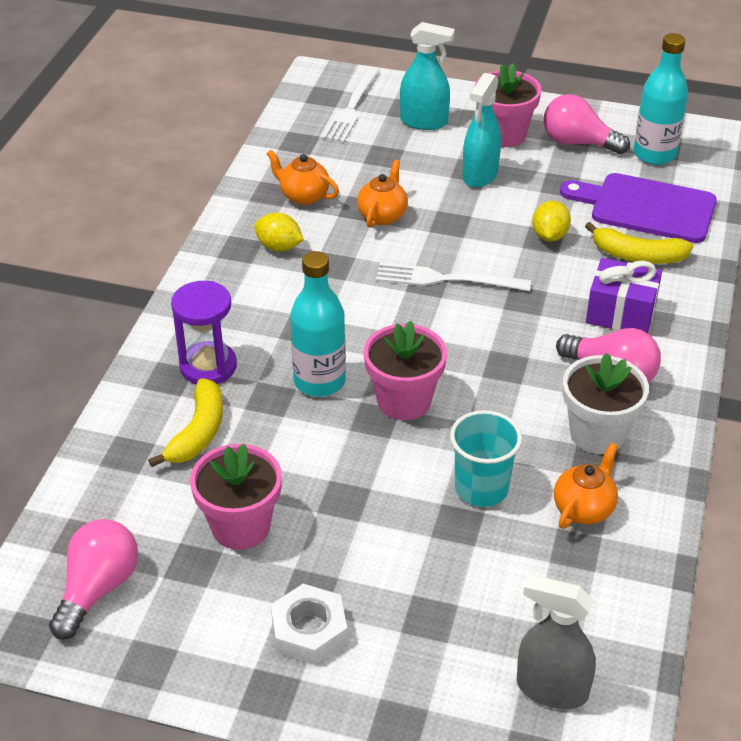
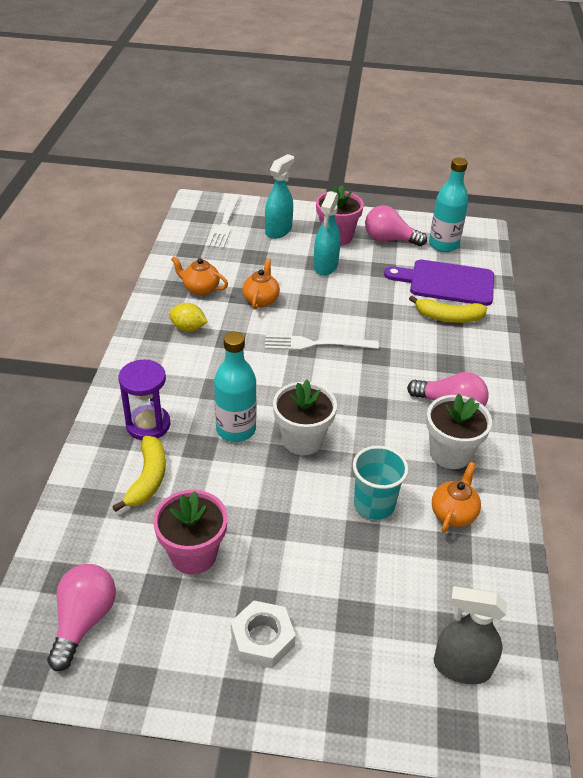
camera: 10 degrees left, 0 degrees up
(404, 401) = (302, 440): pink flower pot -> white flower pot
(424, 122) = (278, 231): turquoise spray bottle -> turquoise spray bottle turned 60 degrees counterclockwise
(549, 236) = (383, 307): yellow lemon -> none
(621, 313) = (446, 360): purple gift -> none

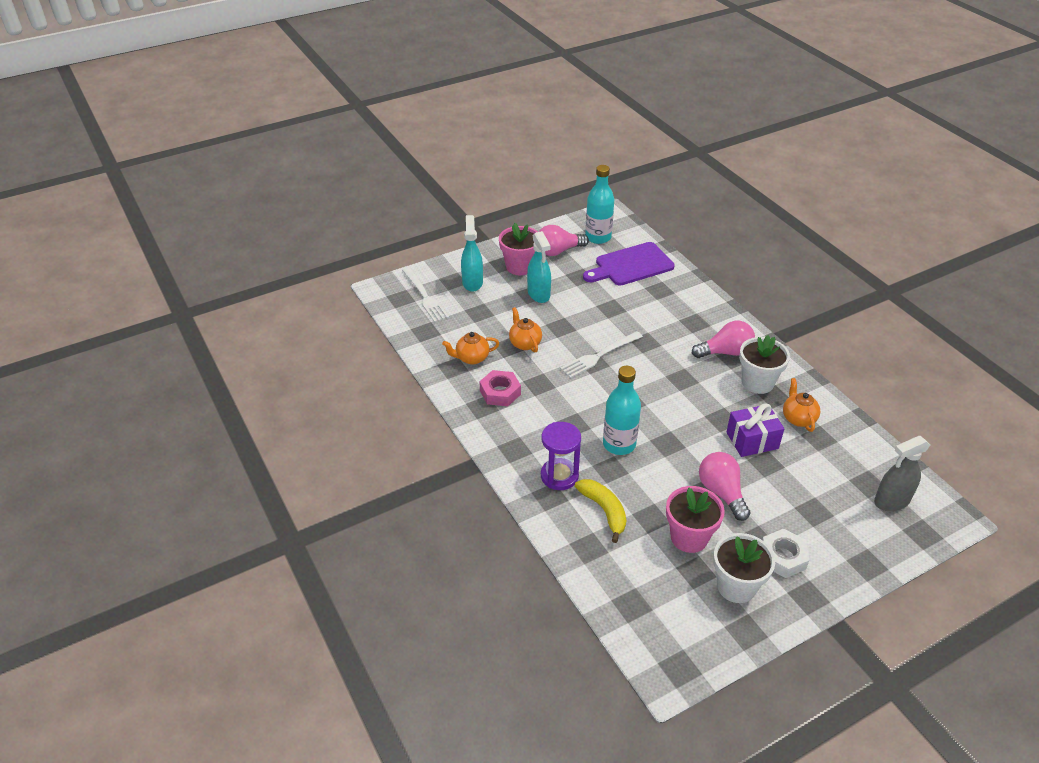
camera: 35 degrees left, 0 degrees up
(84, 621) = (676, 619): pink light bulb -> pink light bulb (722, 492)
(188, 328) = (500, 392): yellow lemon -> pink nut
(302, 440) = (666, 426): white flower pot -> white flower pot (736, 586)
(374, 504) = (752, 440): turquoise cup -> purple gift
(448, 317) = (659, 291): yellow banana -> none

